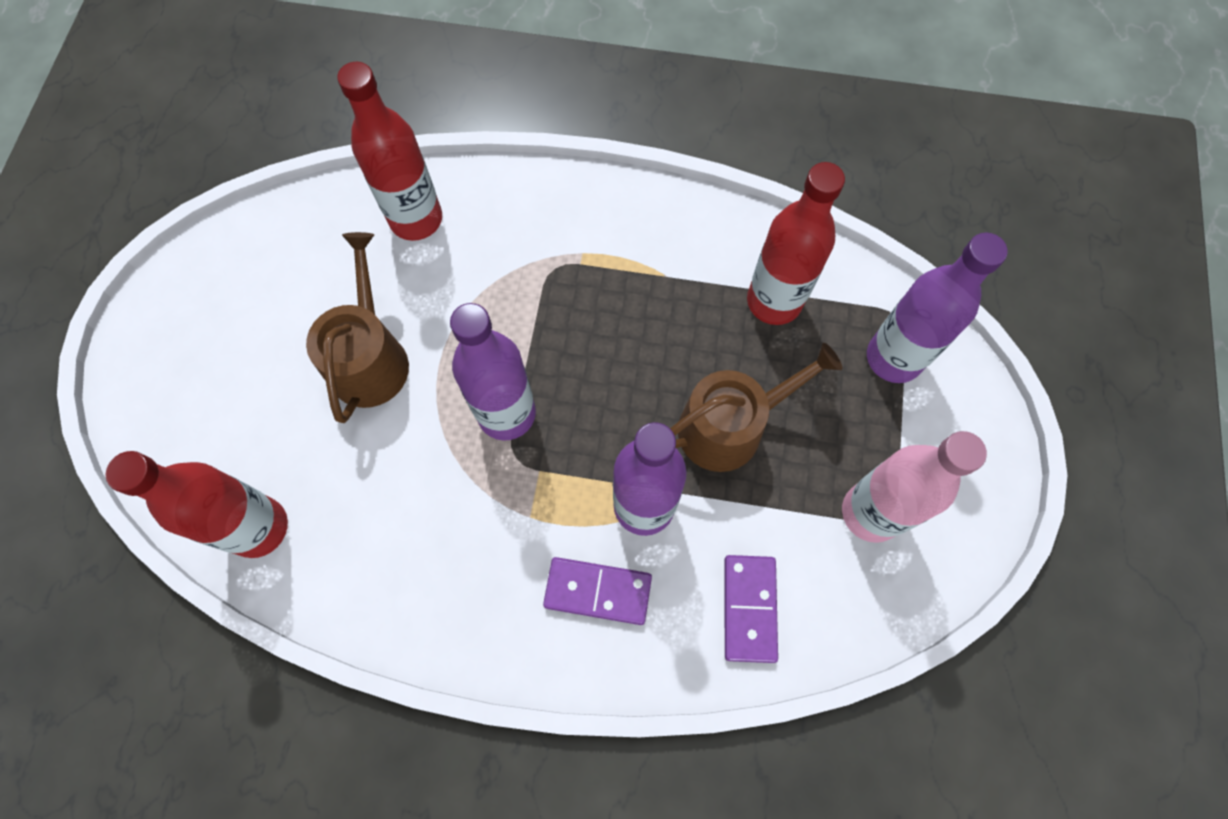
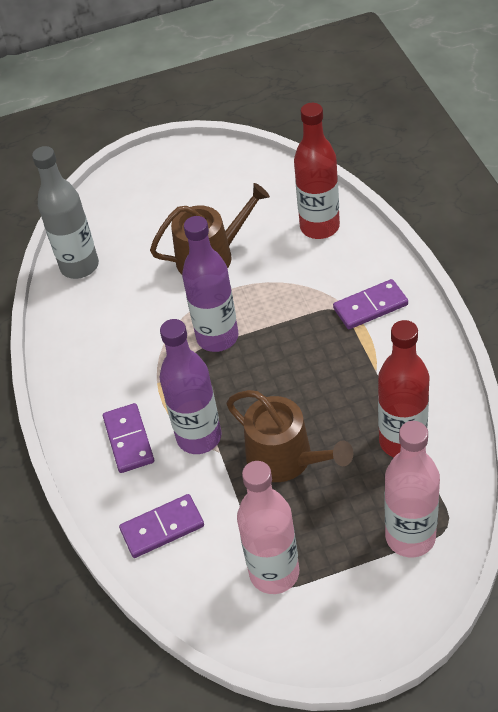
camera: 70 degrees right, 20 degrees down
(259, 528) = (79, 266): red bottle -> grey bottle
(574, 233) = (370, 307): none -> purple domino
(893, 358) = (410, 537): purple bottle -> pink bottle

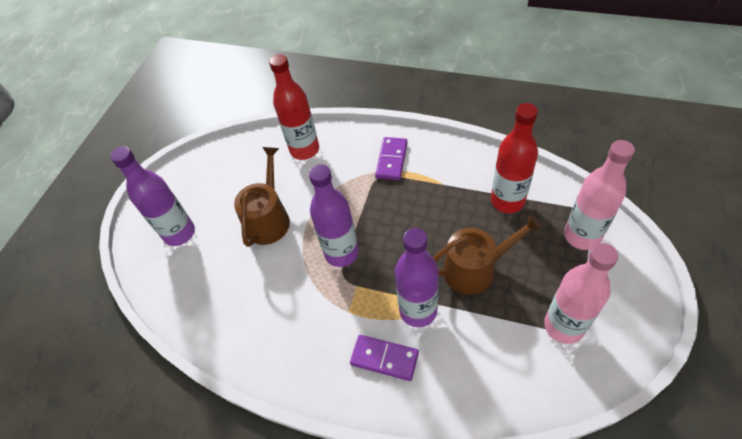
camera: 55 degrees left, 5 degrees up
(79, 266) = (192, 305): grey bottle -> none
(143, 205) = (179, 233): none -> purple bottle
(162, 528) = (480, 378): purple domino -> none

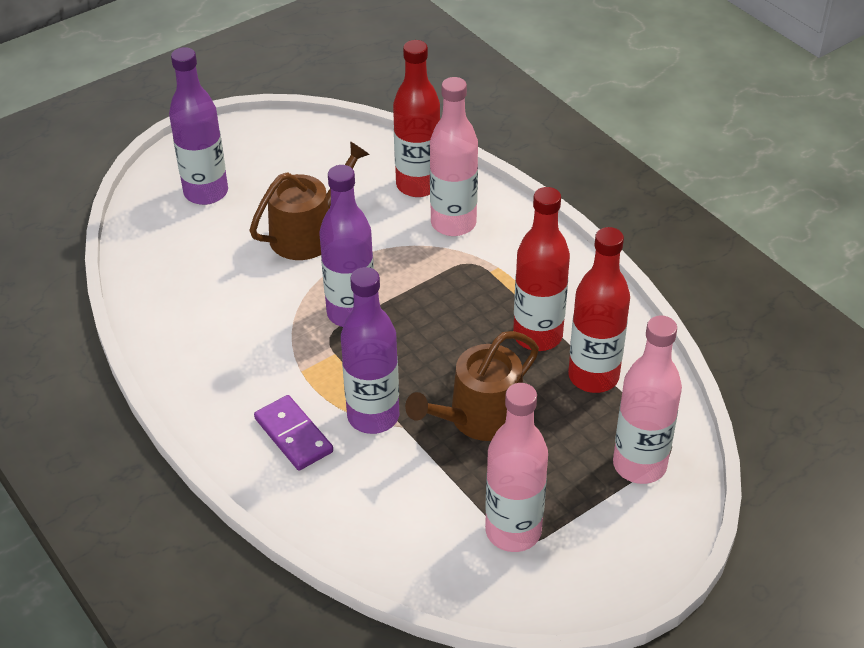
camera: 30 degrees right, 10 degrees down
(346, 160) = (453, 223): none -> pink bottle
(392, 160) = (505, 254): purple domino -> none
(456, 196) = (537, 336): none -> red bottle
(475, 268) = (479, 418): brown watering can -> brown watering can turned 120 degrees clockwise

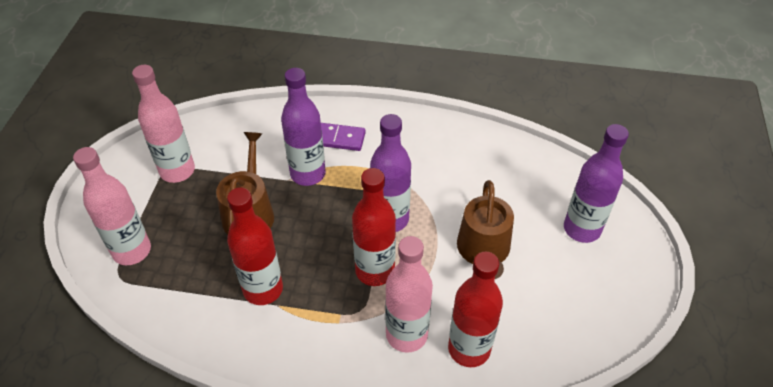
camera: 135 degrees right, 5 degrees up
(593, 376) = (203, 287): red bottle -> red bottle (375, 271)

